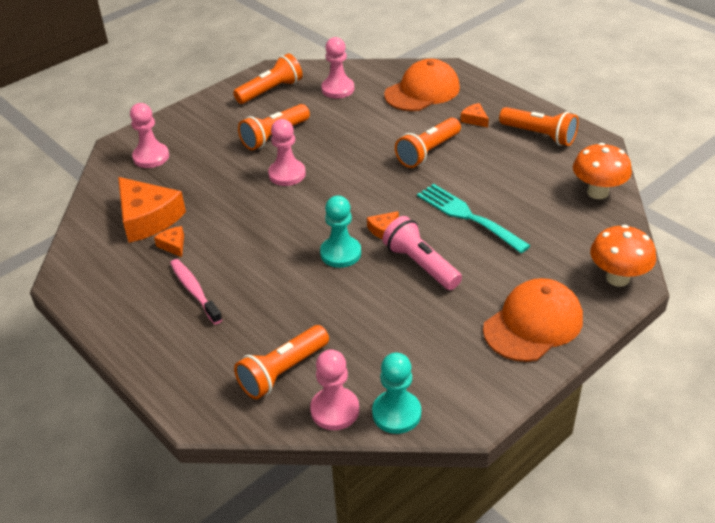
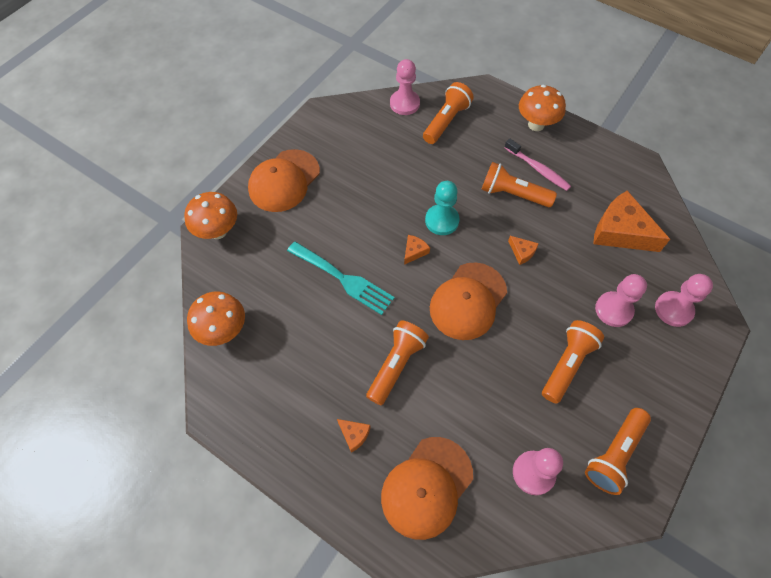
camera: 165 degrees right, 20 degrees up
(158, 347) = (536, 125): none -> orange mushroom
(173, 245) = (580, 207): orange cheese -> orange cheese (522, 252)
(287, 174) = (526, 307): pink pawn -> pink pawn (613, 310)
(342, 185) = (468, 301): none -> orange cap
(396, 413) = (367, 107): turquoise pawn -> none
(420, 265) = (374, 219): pink flashlight -> none
(539, 135) = (279, 416): orange flashlight -> orange flashlight (513, 194)

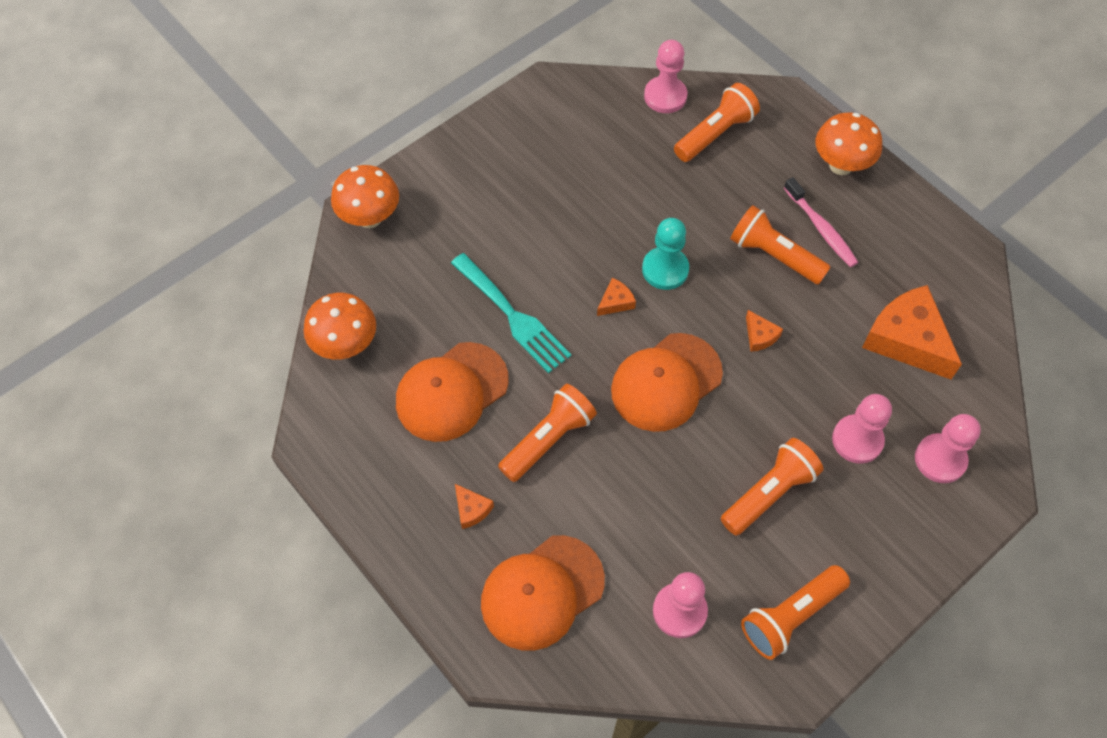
camera: 15 degrees right, 0 degrees up
(284, 181) = (472, 169): orange cap -> orange cap (451, 392)

